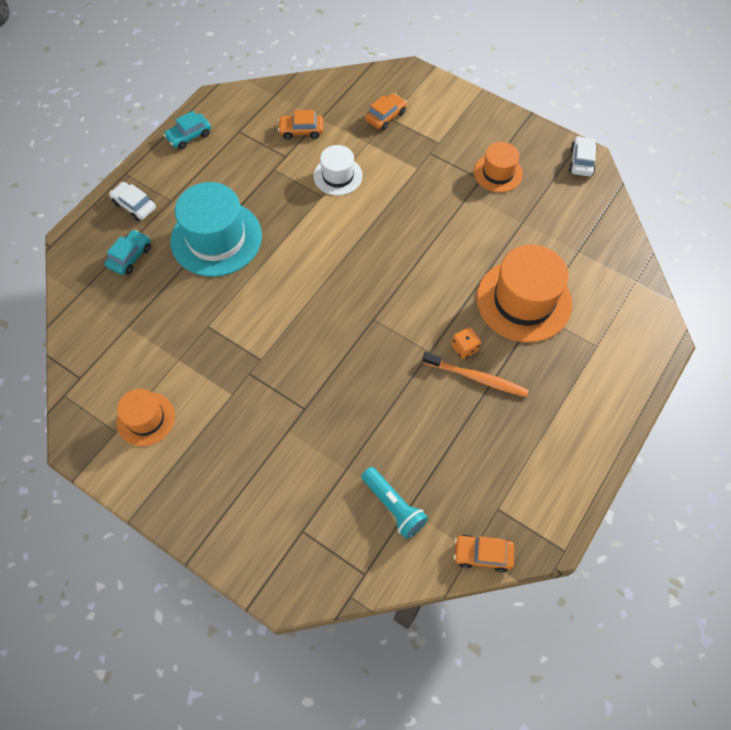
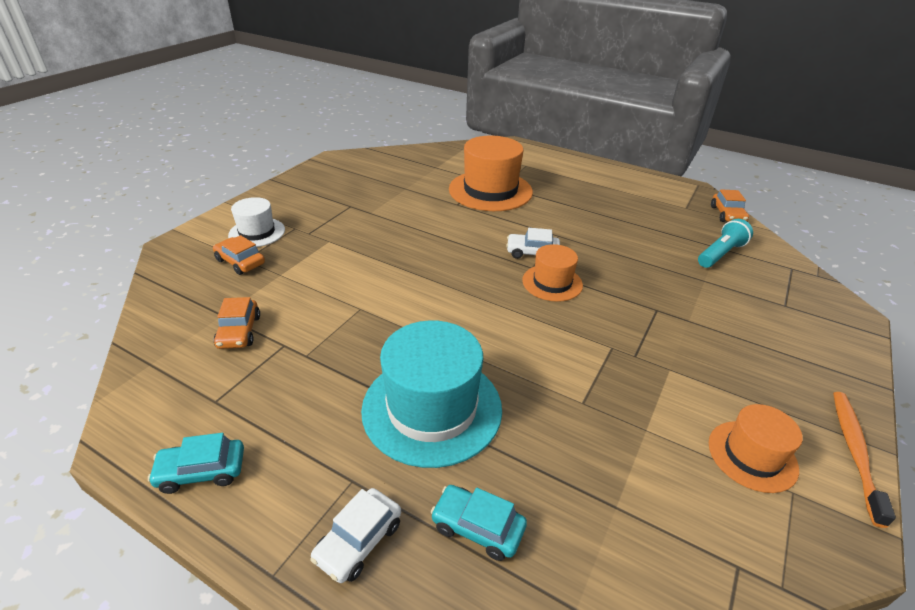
camera: 95 degrees left, 25 degrees down
(189, 136) = (202, 471): turquoise car -> turquoise car turned 120 degrees clockwise
(338, 176) = (330, 296): white hat -> white hat (257, 232)
(464, 348) = (547, 218): orange dice -> none
(477, 378) = (575, 213): orange toothbrush -> orange toothbrush (854, 451)
(498, 173) = (344, 197): orange hat -> orange hat (552, 283)
(581, 161) = (338, 161): white car -> white car (532, 253)

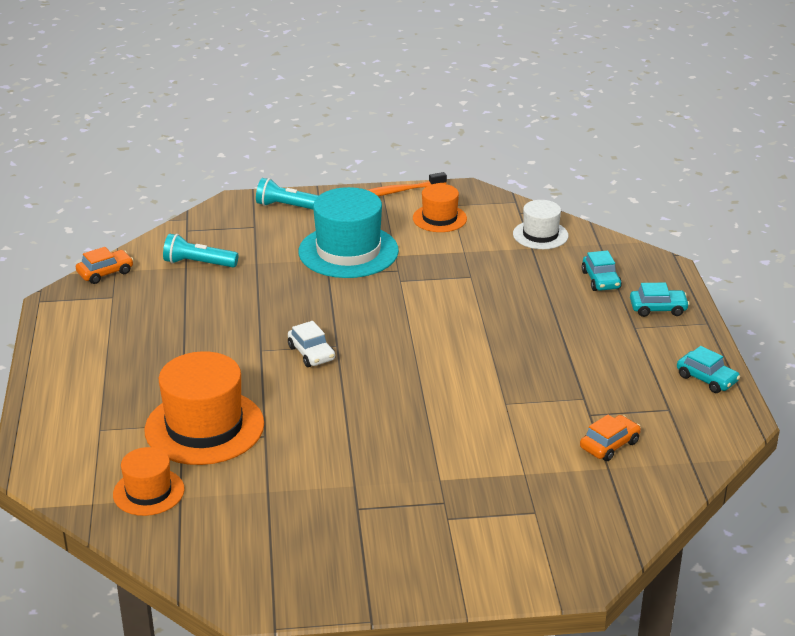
camera: 125 degrees left, 5 degrees down
(240, 262) = (542, 511): orange car -> none
(257, 232) = (488, 539): white hat -> white hat (540, 235)
(359, 541) = (658, 308): white car -> turquoise car
(432, 408) = (551, 325): turquoise hat -> turquoise hat (348, 251)
(552, 283) = (348, 328): orange hat -> orange hat (148, 492)
(829, 343) = (288, 207): none -> turquoise flashlight

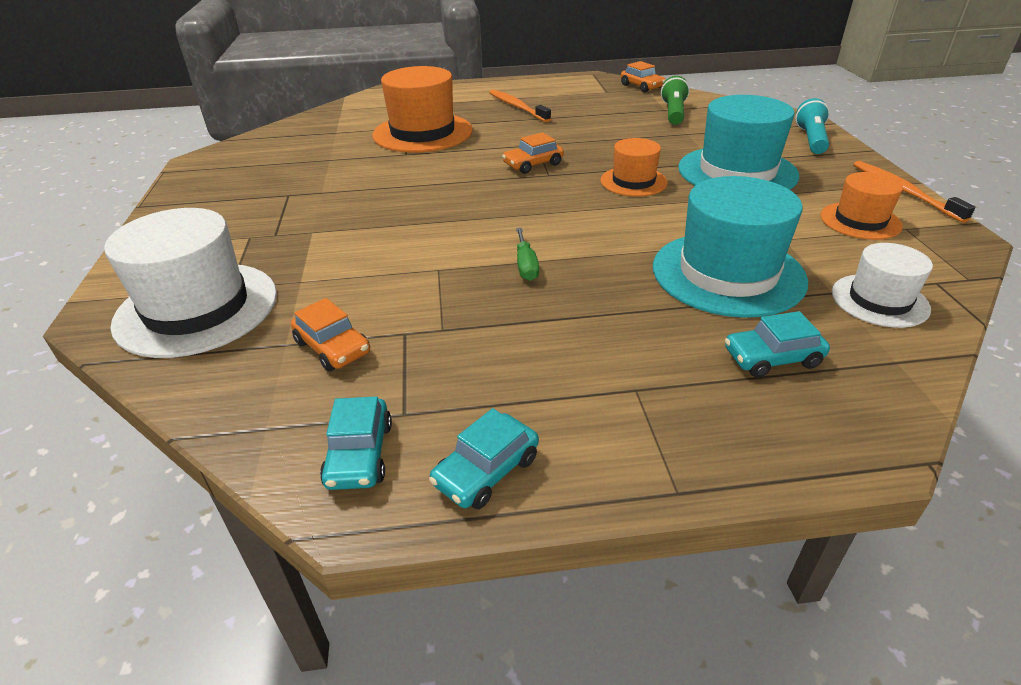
camera: 90 degrees right, 5 degrees up
(140, 360) = (517, 107): none -> orange toothbrush
(148, 492) = (346, 123): orange hat -> orange hat (633, 181)
(198, 263) = (673, 113): turquoise flashlight -> green flashlight
(311, 353) = (533, 164): white car -> orange car
(500, 362) = (526, 266): none -> green screwdriver
(510, 280) = (728, 273): none -> turquoise hat
(566, 524) = (197, 308): none -> white hat
(658, 308) = (706, 423): turquoise car -> turquoise car (359, 454)

